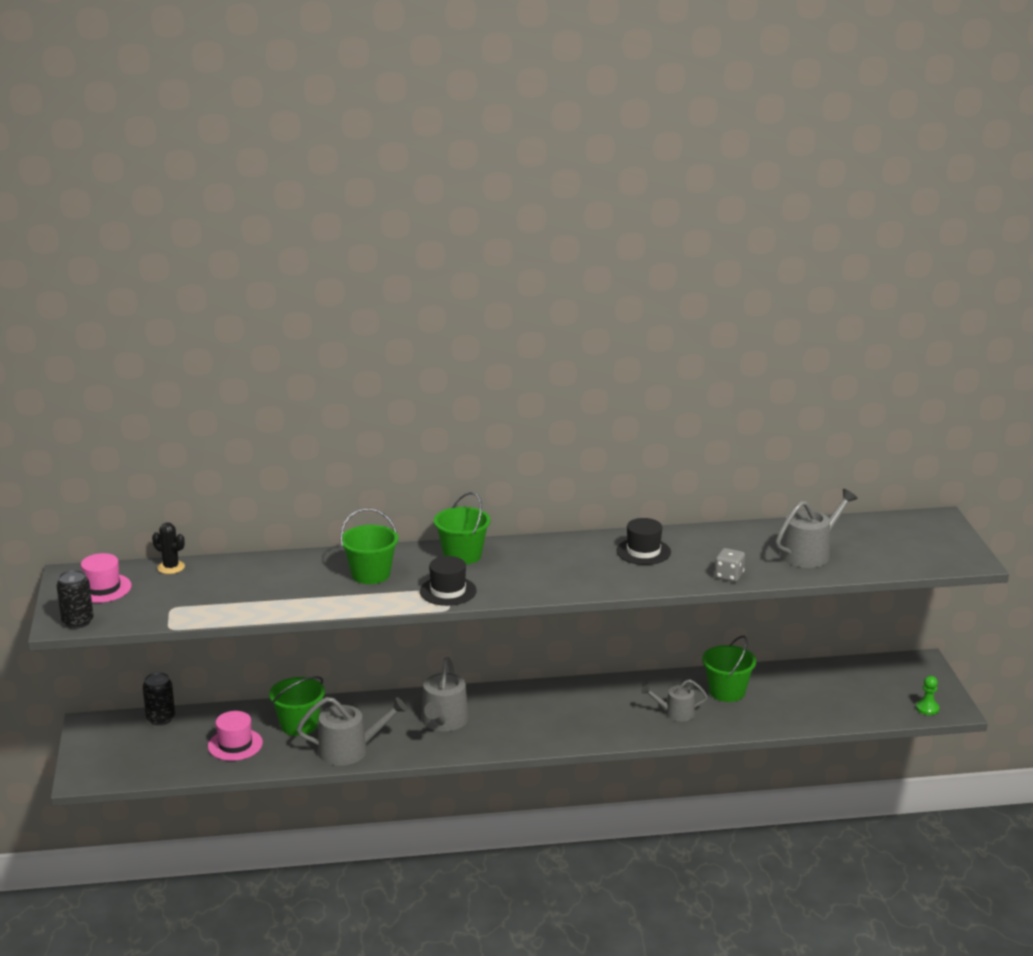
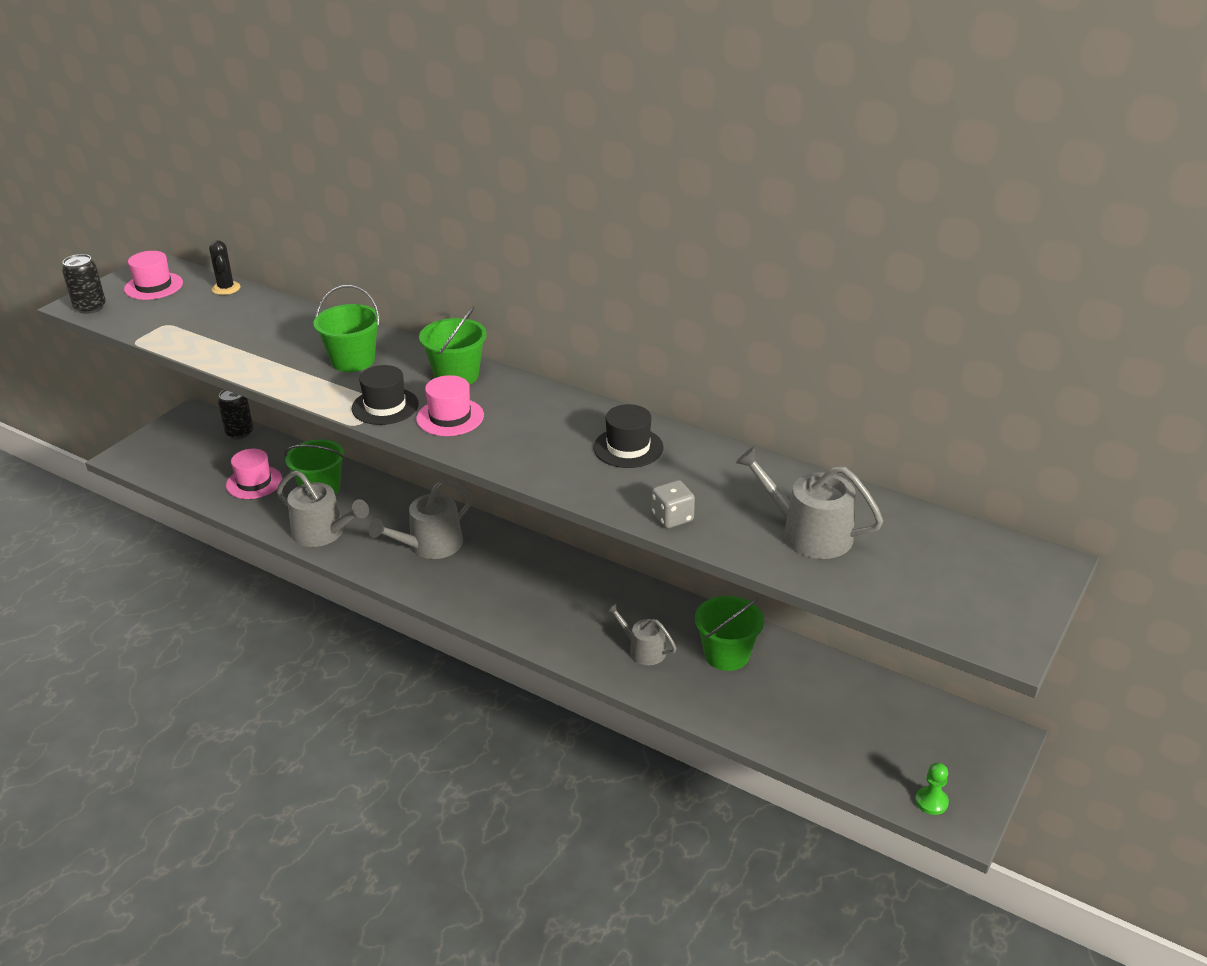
camera: 40 degrees right, 10 degrees up
(503, 580) = (450, 417): none -> pink hat
(810, 553) = (808, 533): grey watering can -> grey watering can turned 150 degrees counterclockwise

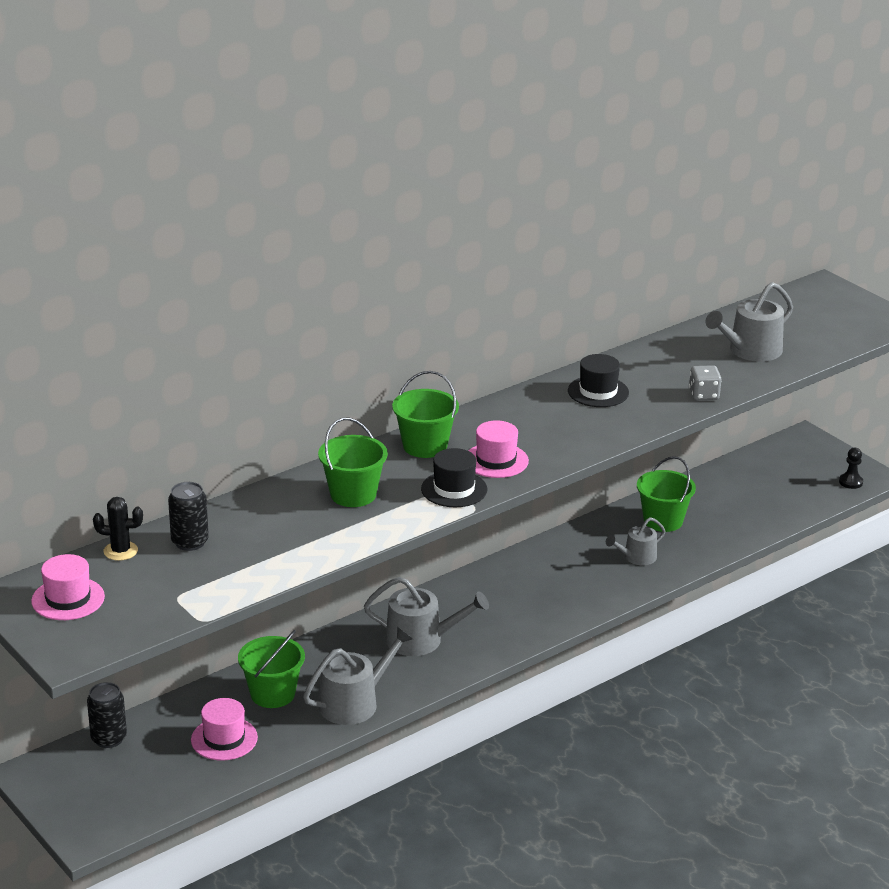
camera: 70 degrees left, 5 degrees down
(90, 307) = (85, 647): black can -> black can (190, 542)
(430, 545) = (421, 640): grey watering can -> grey watering can turned 60 degrees counterclockwise
(931, 801) = (850, 482): green pawn -> black pawn

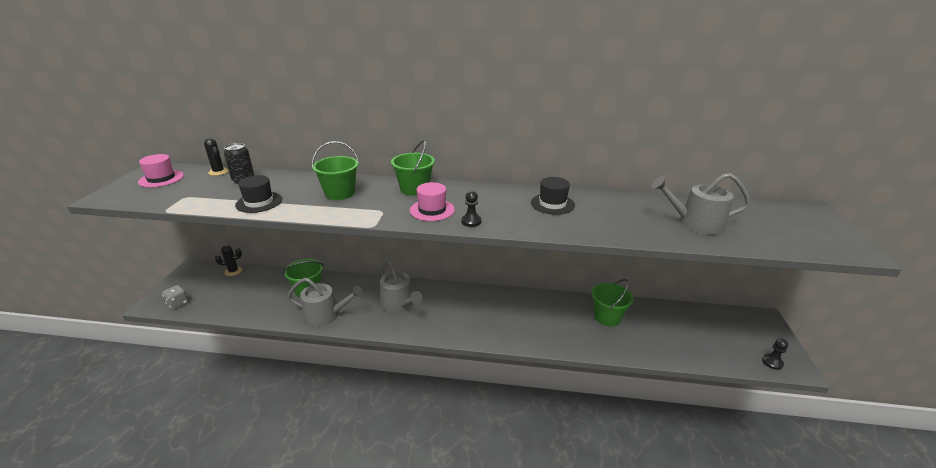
camera: 45 degrees right, 0 degrees up
(109, 738) = (233, 271): black can -> black cactus
(224, 739) = (260, 297): pink hat -> none
(454, 489) = (384, 212): black hat -> black hat (259, 202)
(558, 452) = (471, 221): none -> black pawn
(636, 557) = (564, 328): grey watering can -> none
(704, 395) = (619, 232): grey dice -> grey dice (178, 303)

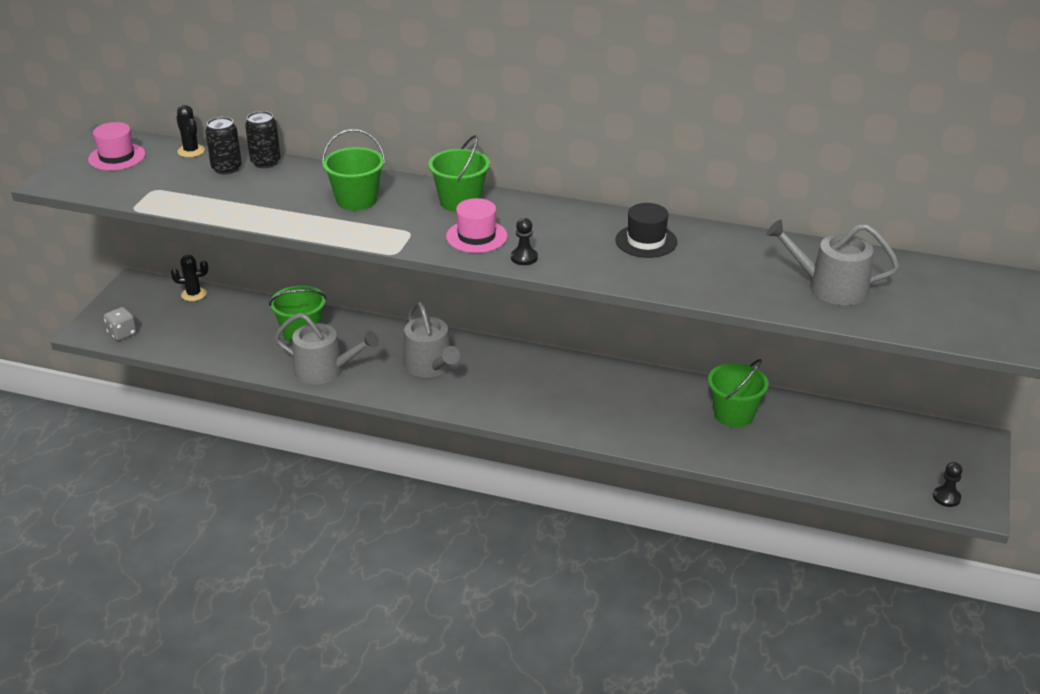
camera: 10 degrees right, 5 degrees up
(259, 202) = (250, 205): black hat -> none
(272, 175) = (265, 162): none -> black can

